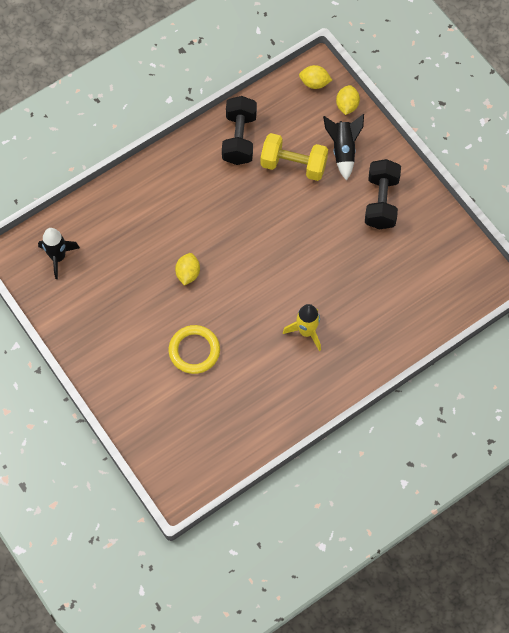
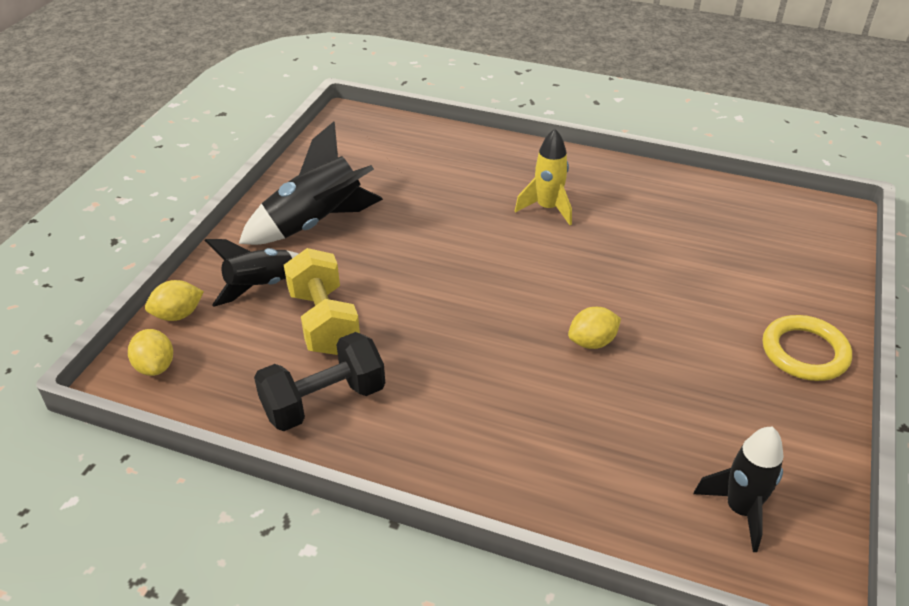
camera: 125 degrees left, 25 degrees down
(194, 351) = (681, 282): yellow ring -> yellow ring (804, 352)
(381, 202) = (316, 223): black dumbbell -> black rocket

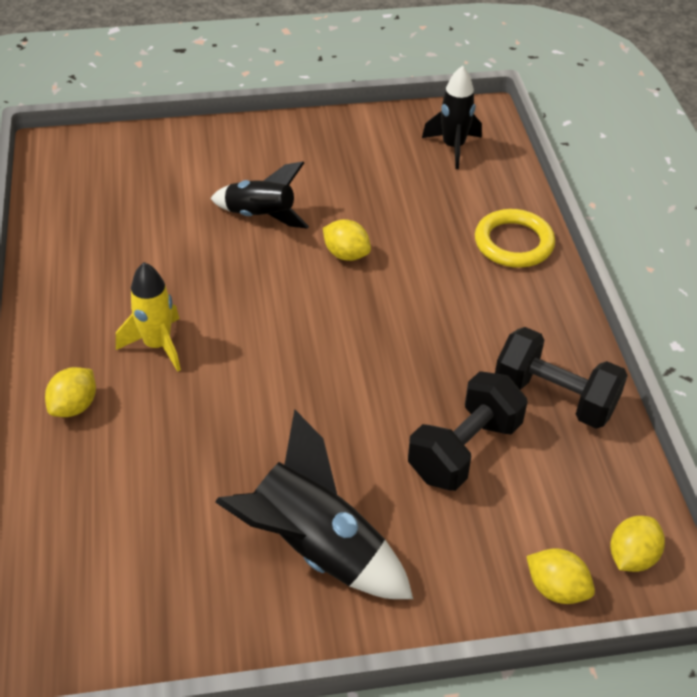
camera: 120 degrees left, 5 degrees up
(261, 286) = (457, 537): black rocket -> black rocket (261, 216)
(324, 322) = (464, 450): yellow dumbbell -> black dumbbell
(514, 163) = (74, 406): none -> yellow lemon
(804, 352) = (270, 141): yellow ring -> yellow ring (513, 243)

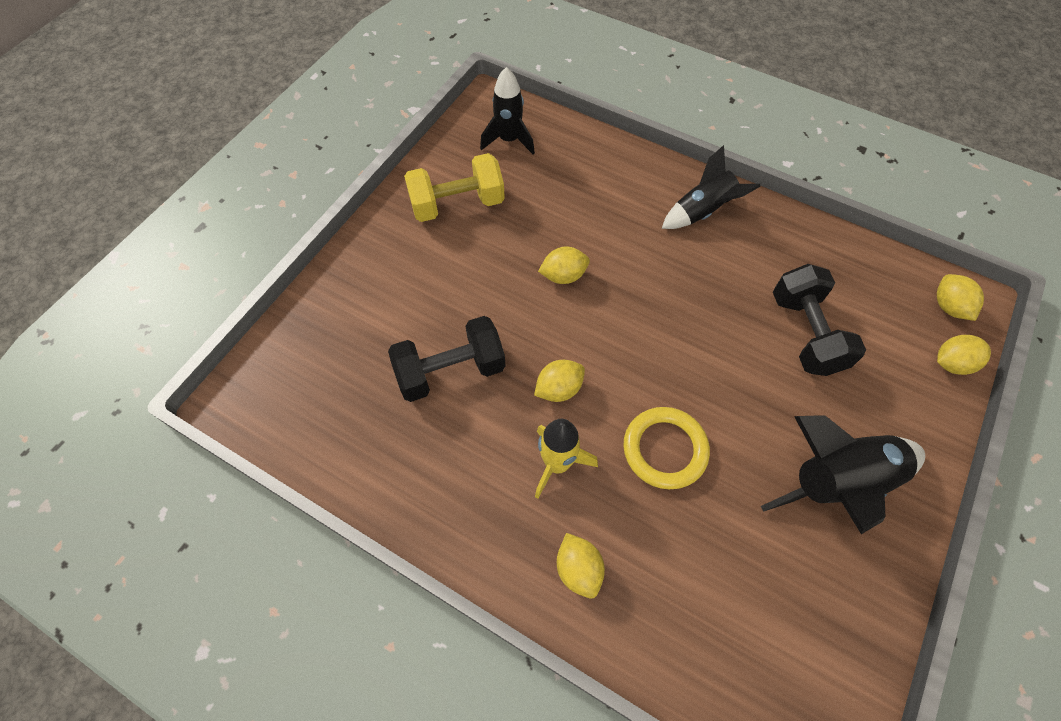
camera: 50 degrees left, 15 degrees up
(229, 310) = (559, 389): none -> yellow lemon
(261, 216) = (472, 302): black rocket -> black rocket (702, 211)
(348, 156) = (457, 204): none -> yellow dumbbell
(513, 243) = (636, 175): yellow ring -> yellow ring (665, 449)
(554, 397) = (794, 253): black dumbbell -> black dumbbell (451, 371)

